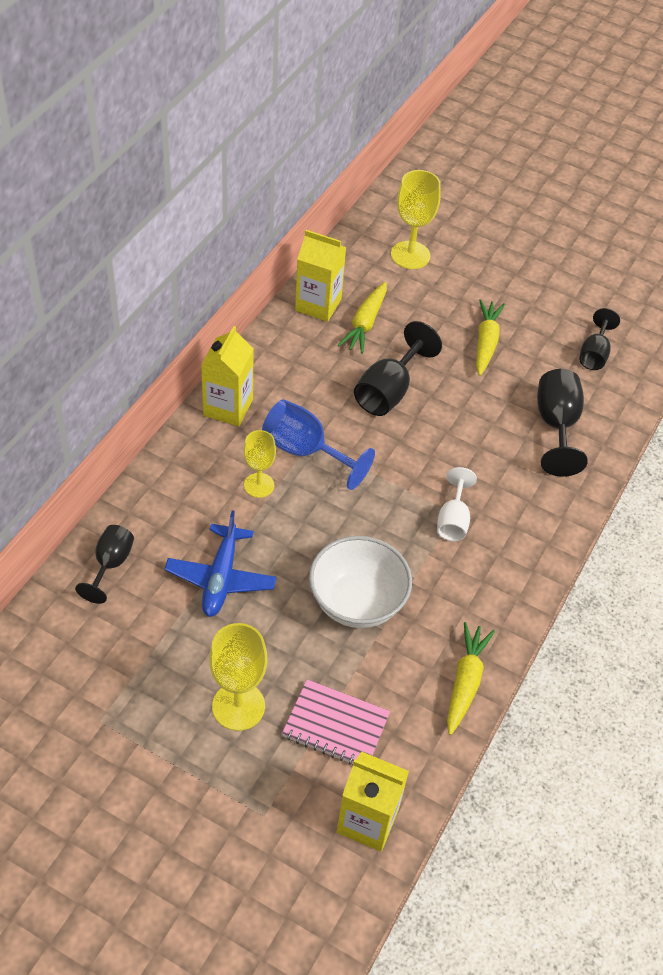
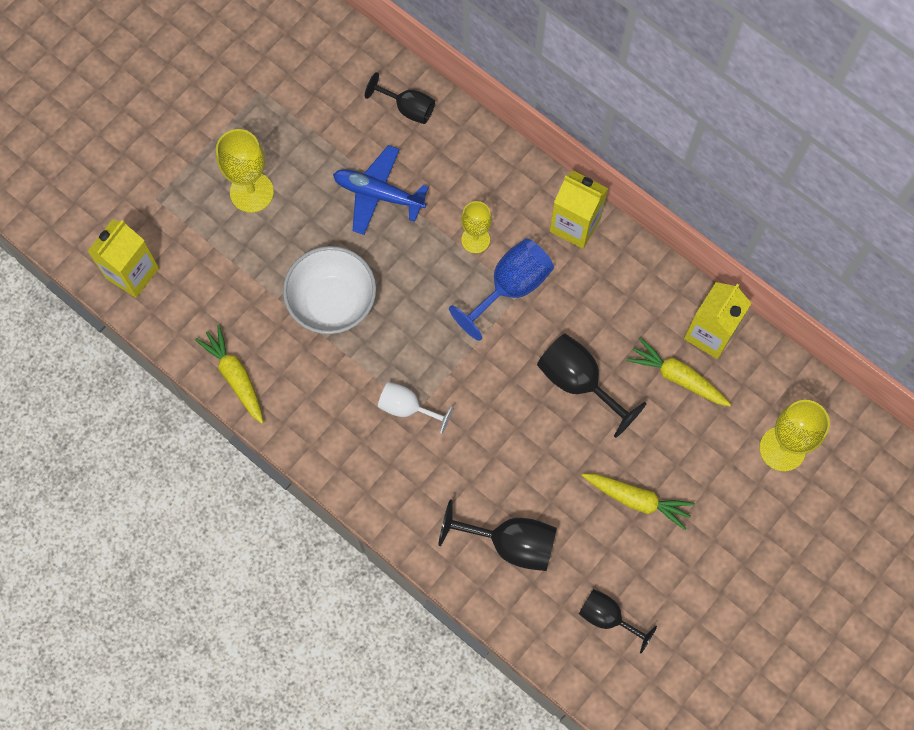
camera: 105 degrees right, 20 degrees up
(335, 726) = (218, 263): pink notebook -> none
(465, 682) = (235, 377): yellow carrot -> yellow carrot turned 150 degrees counterclockwise

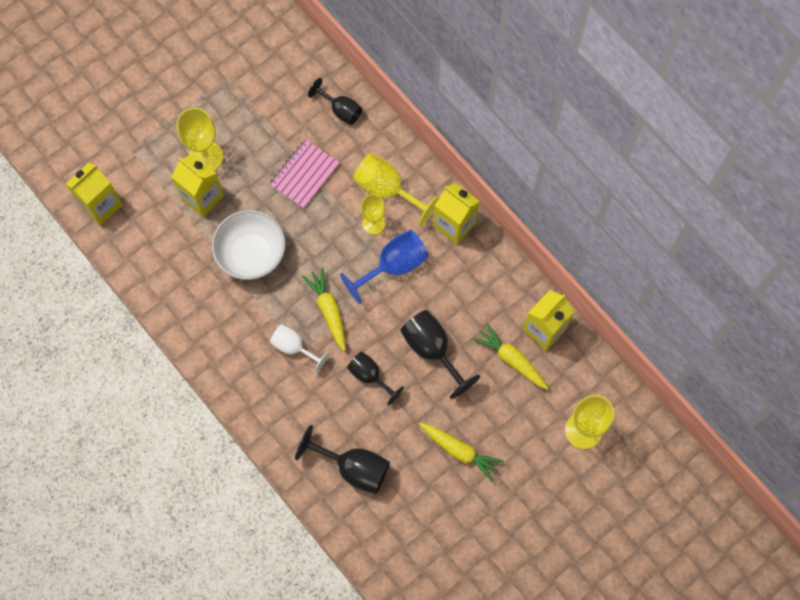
camera: 10 degrees right, 0 degrees up
(235, 377) = (165, 300): yellow carrot -> yellow carrot (329, 311)
(257, 242) = (202, 197): none -> yellow carton
(378, 194) = (304, 174): blue plane -> pink notebook
(484, 196) = (387, 190): none -> yellow goblet
(607, 617) = (418, 539): black goblet -> black goblet (370, 376)

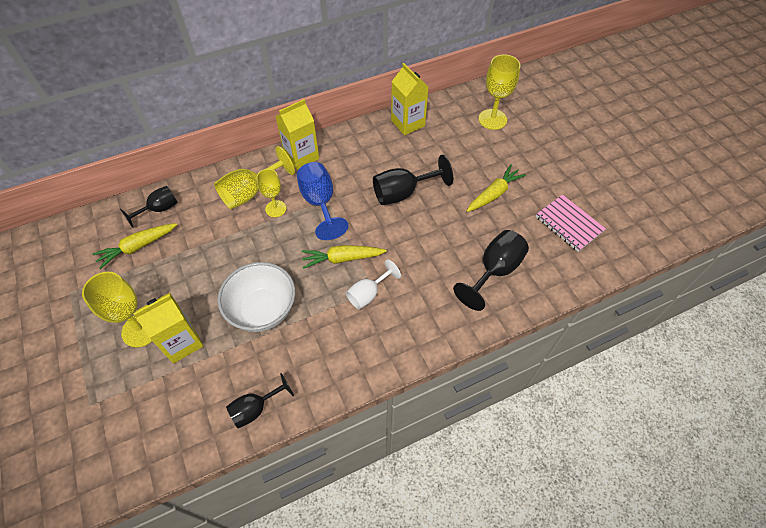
camera: 75 degrees left, 15 degrees down
(101, 205) = (137, 452): yellow carton -> none
(304, 174) = (204, 250): pink notebook -> pink notebook (569, 224)
(370, 376) = (413, 241): black goblet -> black goblet (255, 409)
(511, 359) = (426, 146): yellow carrot -> yellow carrot (138, 247)

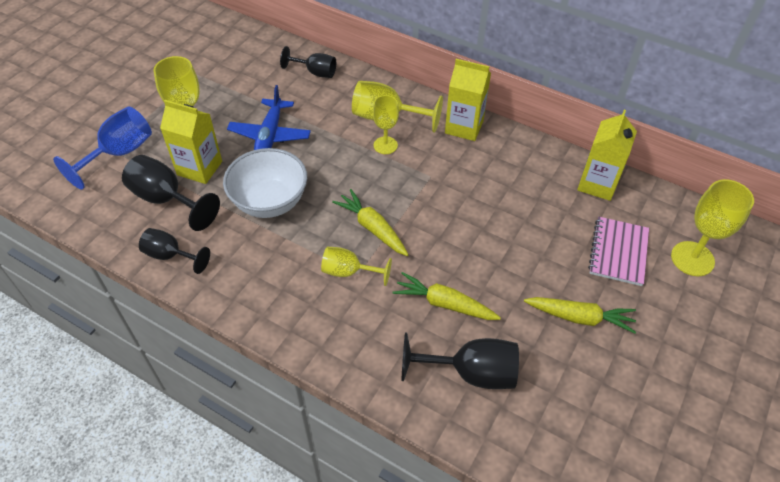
camera: 55 degrees right, 5 degrees down
(138, 247) = (268, 84): yellow carrot -> yellow carrot (445, 304)
(195, 274) = (270, 135): none -> blue plane
(320, 203) = (422, 173): blue goblet -> blue goblet (119, 153)
(368, 294) = (348, 272): white goblet -> yellow goblet
(403, 193) = (498, 232): black goblet -> black goblet (166, 199)
(569, 224) = (611, 422): pink notebook -> pink notebook (618, 252)

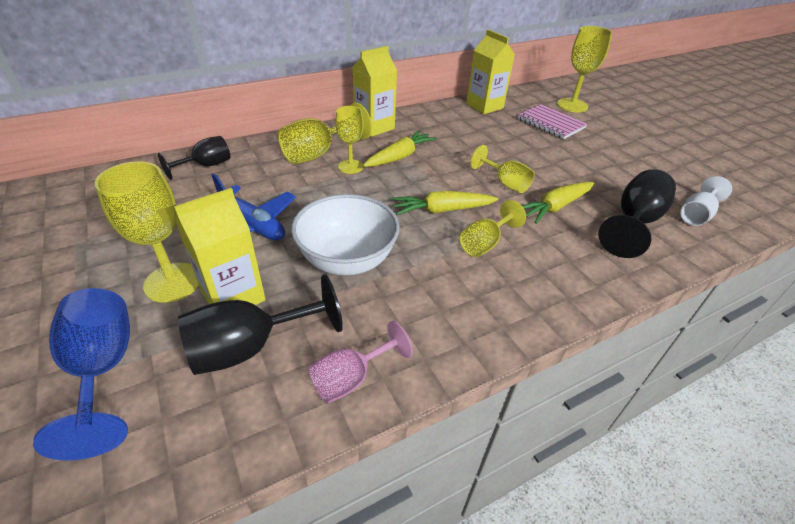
camera: 60 degrees left, 10 degrees down
(170, 255) = (351, 378): black goblet -> pink goblet
(453, 254) = (505, 183): none -> yellow goblet
(533, 428) = (696, 215): none -> white goblet
(579, 317) = (600, 158): yellow carrot -> yellow carrot (399, 157)

